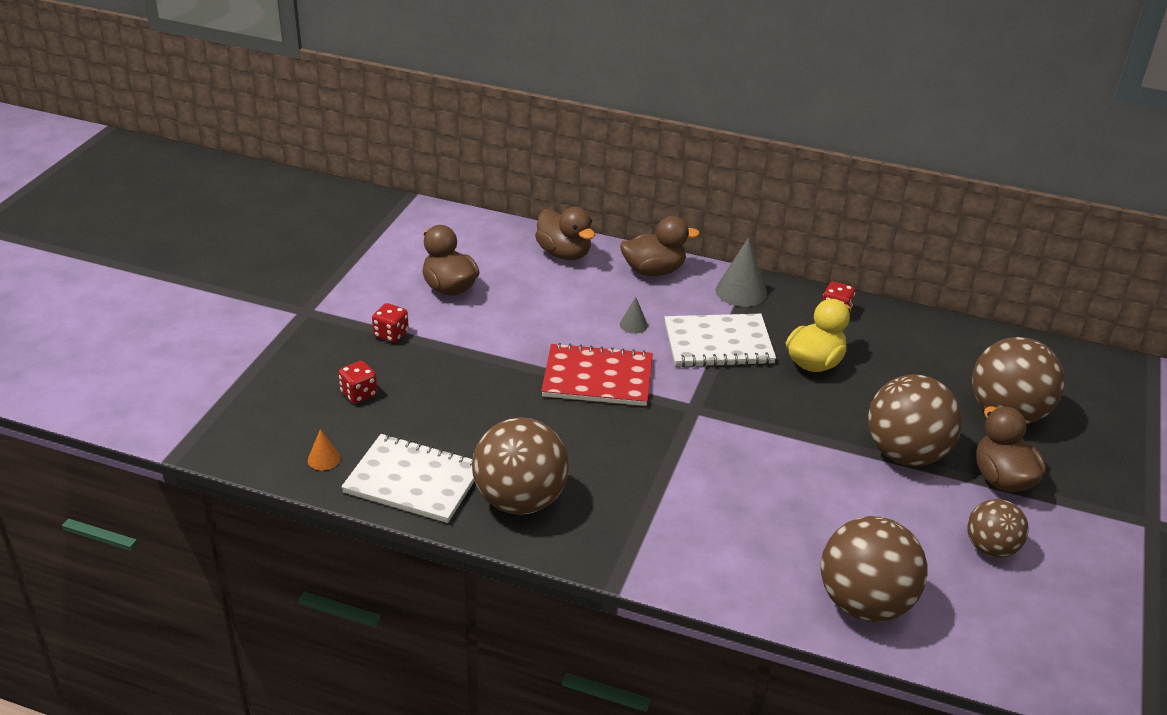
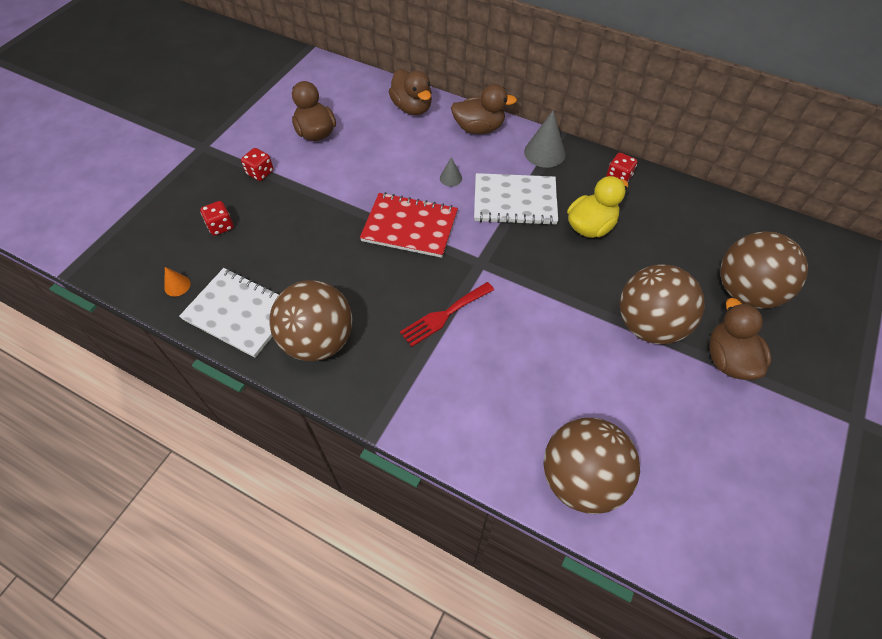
camera: 10 degrees right, 20 degrees up
(665, 463) = (444, 315): none -> red fork
(991, 548) = (704, 432): brown ball -> none

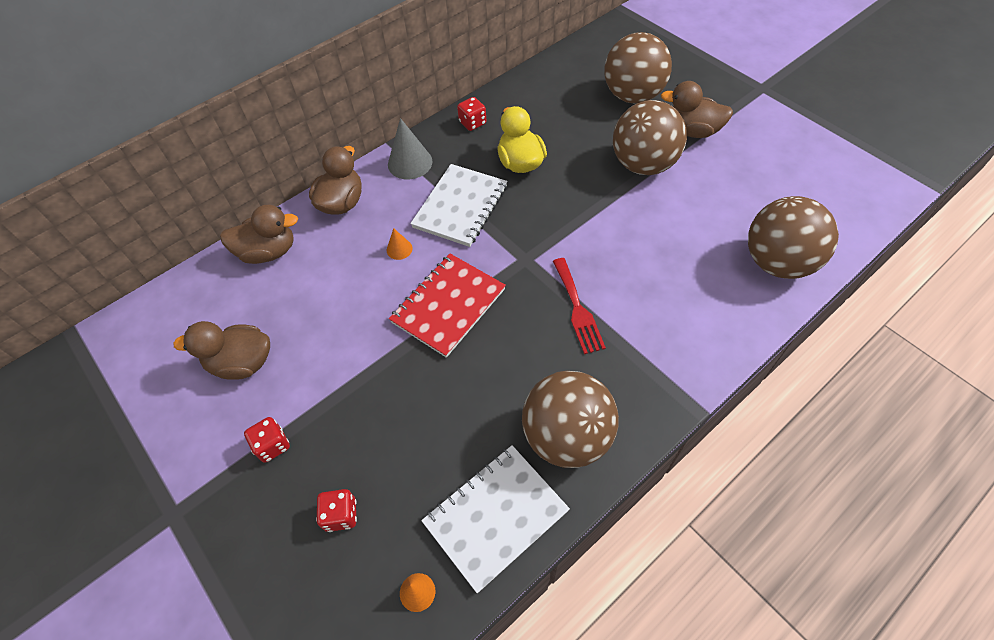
camera: 65 degrees left, 0 degrees up
(450, 178) = (399, 249): grey cone -> orange cone

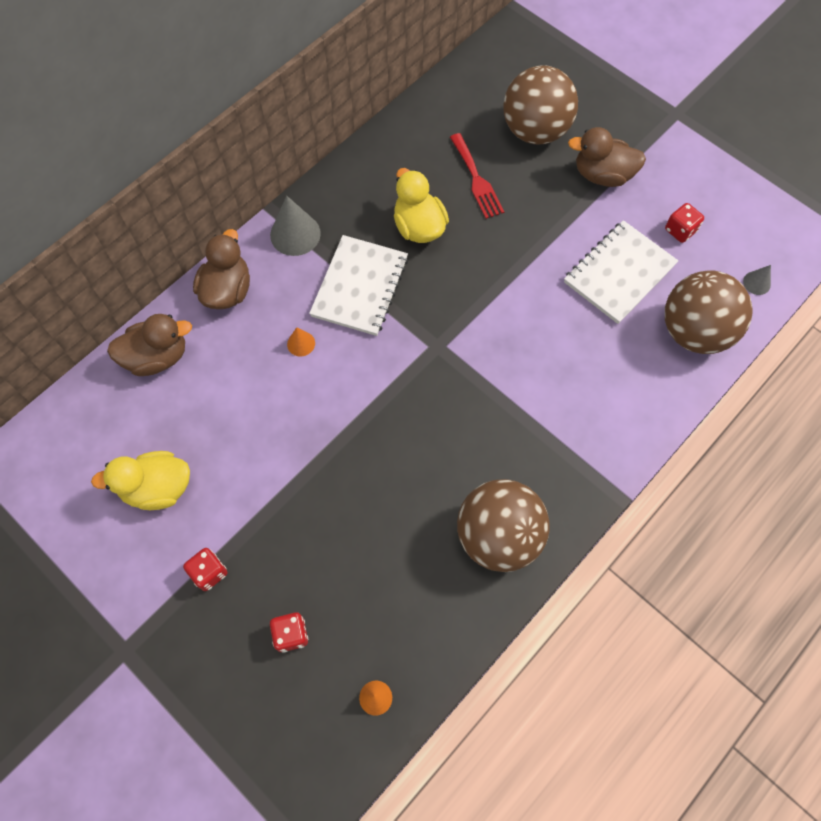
camera: 10 degrees left, 10 degrees up
(242, 363) = (158, 488): brown duck -> yellow duck
(448, 306) = (363, 406): red notebook -> none
(472, 123) = (359, 177): red dice -> red dice (680, 230)
(495, 517) = (439, 621): white notebook -> white notebook (619, 273)
(577, 309) = (497, 399): red fork -> red fork (476, 179)
(643, 164) = (552, 221): brown ball -> none
(840, 224) = (756, 283): none -> grey cone

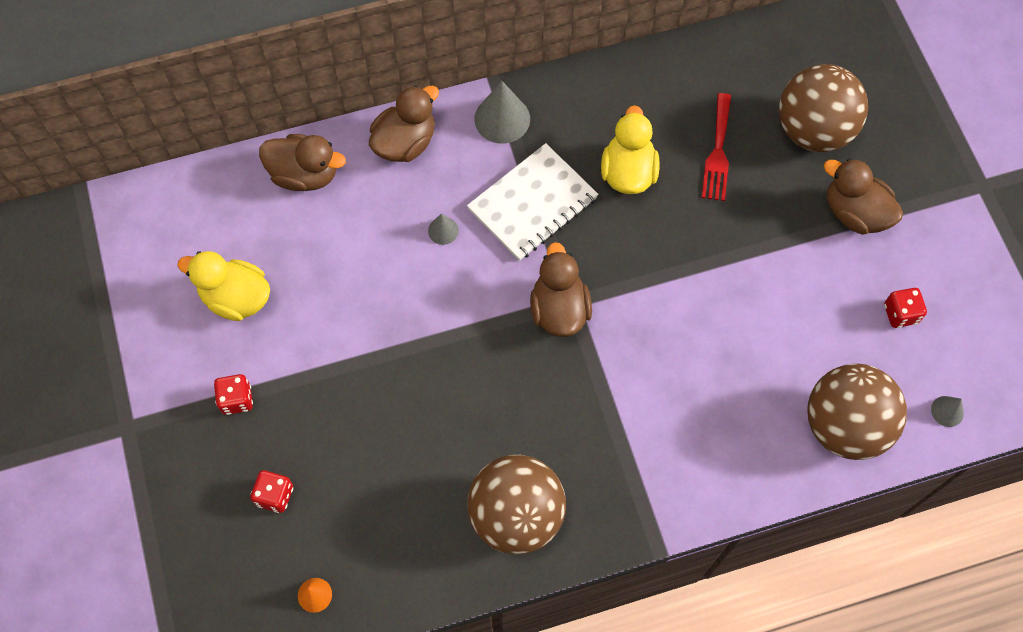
camera: 30 degrees right, 0 degrees up
(301, 343) = (443, 230): orange cone -> grey cone
(431, 357) = (559, 309): none -> brown duck
(619, 273) = (804, 325): white notebook -> none

